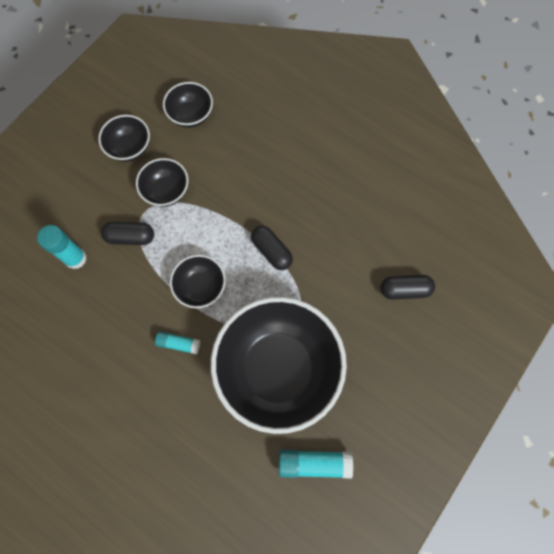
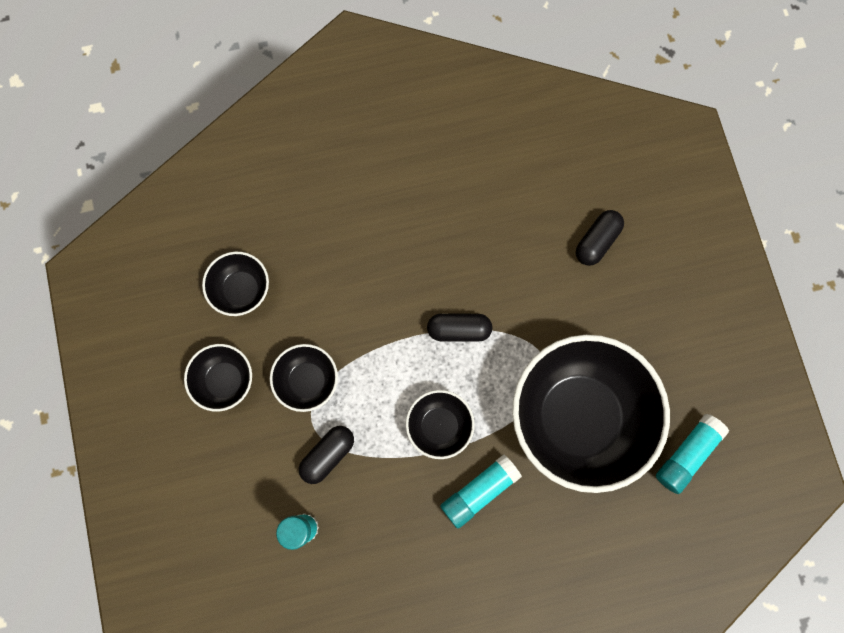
camera: 50 degrees left, 5 degrees up
(178, 343) = (479, 491): turquoise glue stick -> turquoise glue stick, size x1.58

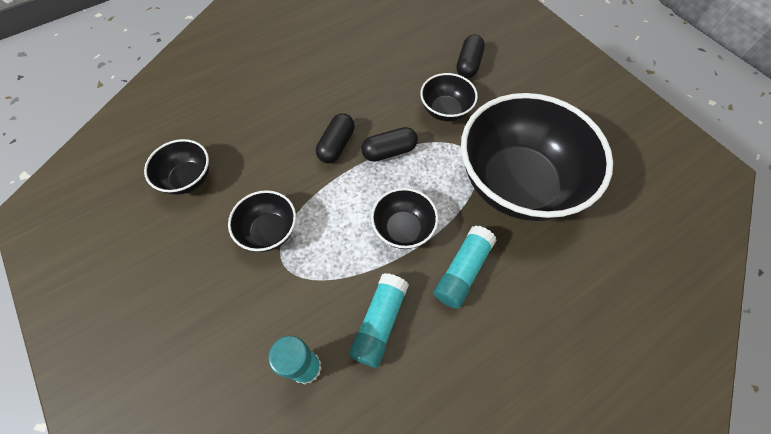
camera: 20 degrees left, 15 degrees down
(225, 380) = (188, 257): black bowl -> black bowl (445, 110)
(328, 455) = (308, 289): black capsule -> black capsule (336, 145)
(686, 454) = (618, 182): turquoise glue stick -> turquoise glue stick (379, 323)

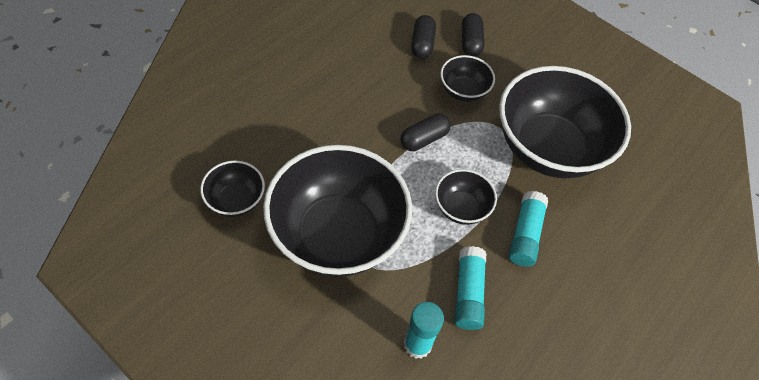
camera: 20 degrees left, 5 degrees down
(269, 231) = (337, 234): black bowl -> black bowl, size x2.19
(336, 145) = (371, 142): black capsule -> black capsule (422, 44)

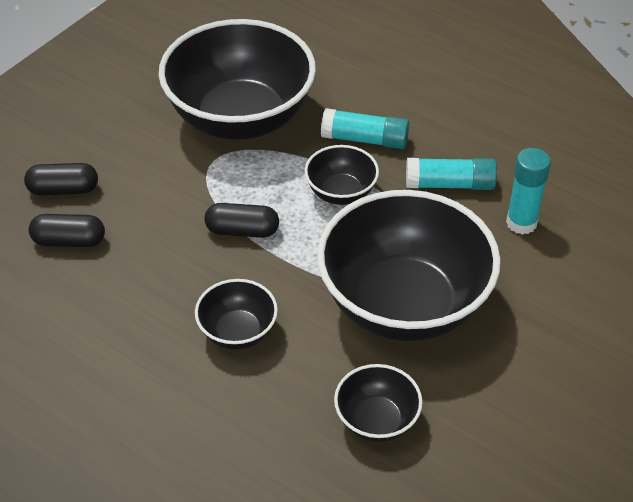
camera: 90 degrees left, 10 degrees down
(424, 139) = (242, 231): black capsule -> black capsule turned 45 degrees counterclockwise
(463, 91) = (155, 195): black bowl -> black bowl (237, 332)

